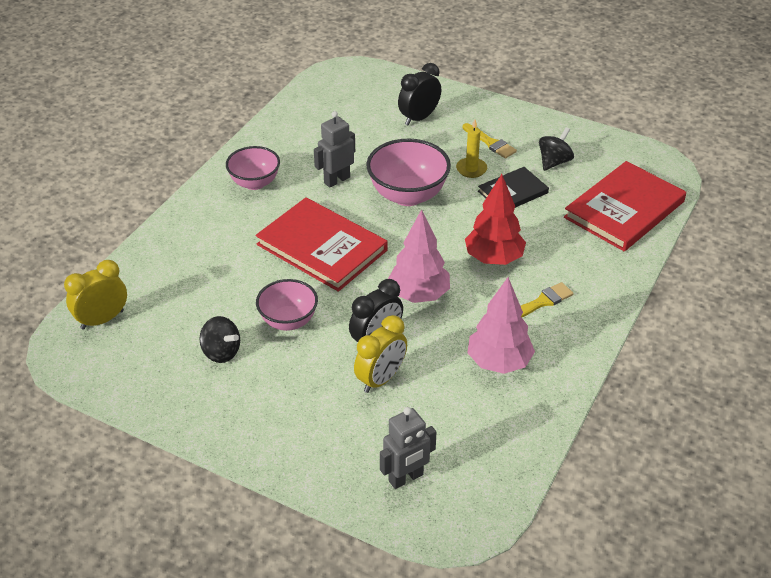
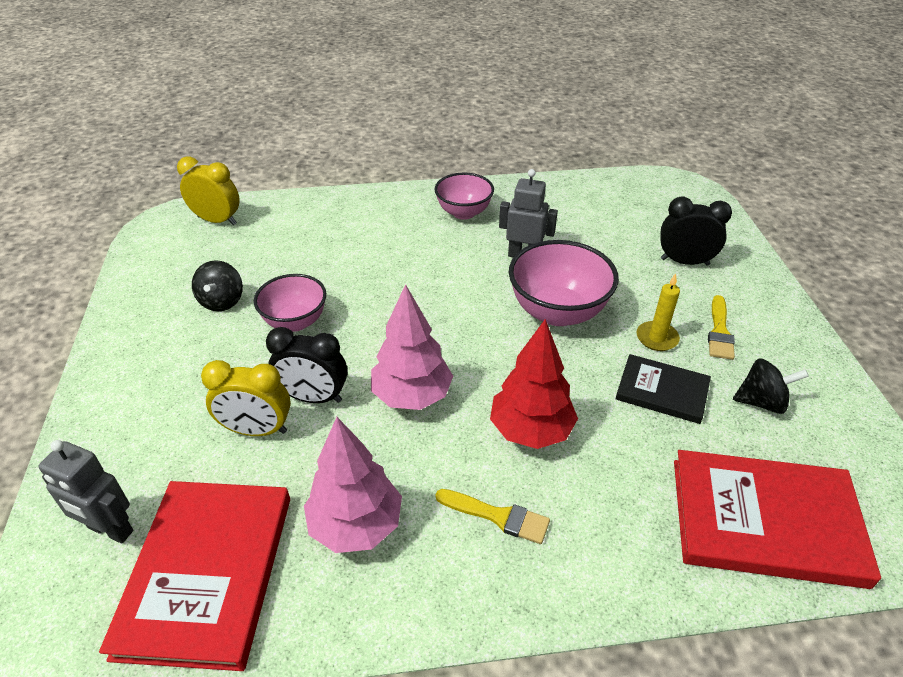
camera: 55 degrees right, 0 degrees up
(322, 247) = (418, 292): red book -> red book (207, 573)

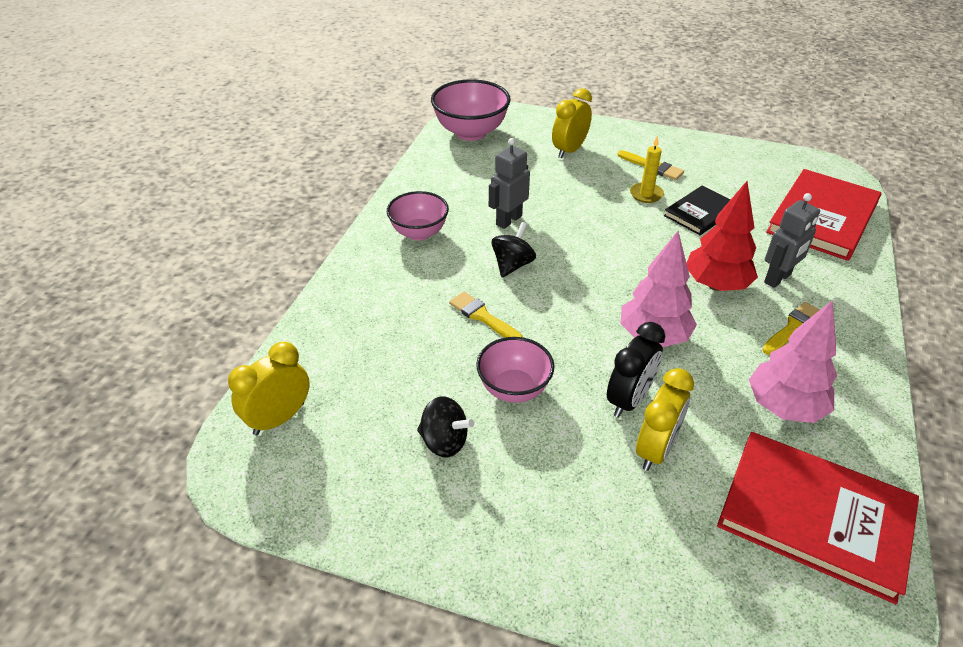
camera: 65 degrees left, 0 degrees up
(110, 530) = (750, 588): grey robot -> grey robot (778, 278)
(375, 279) = (483, 317): none -> yellow brush
(557, 312) = (592, 228): pink bowl -> pink bowl (471, 132)
(684, 262) = (569, 150): black clock -> yellow clock
(761, 402) = (726, 179): black spinning top -> black spinning top (512, 265)

